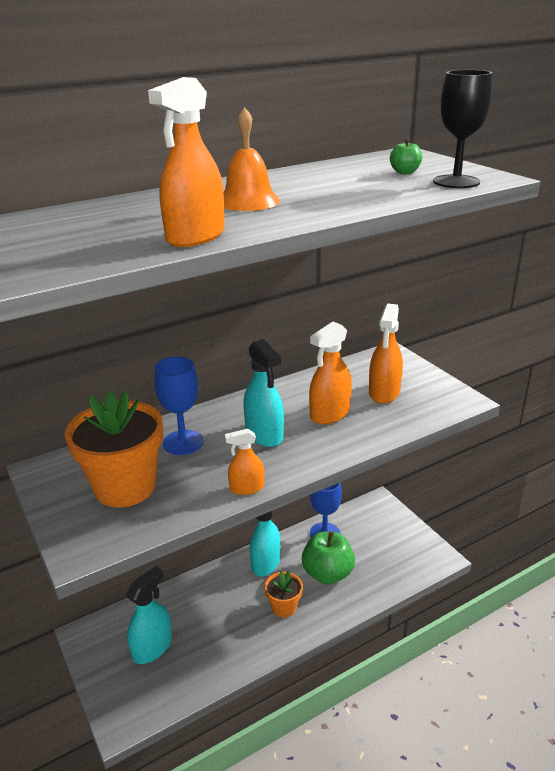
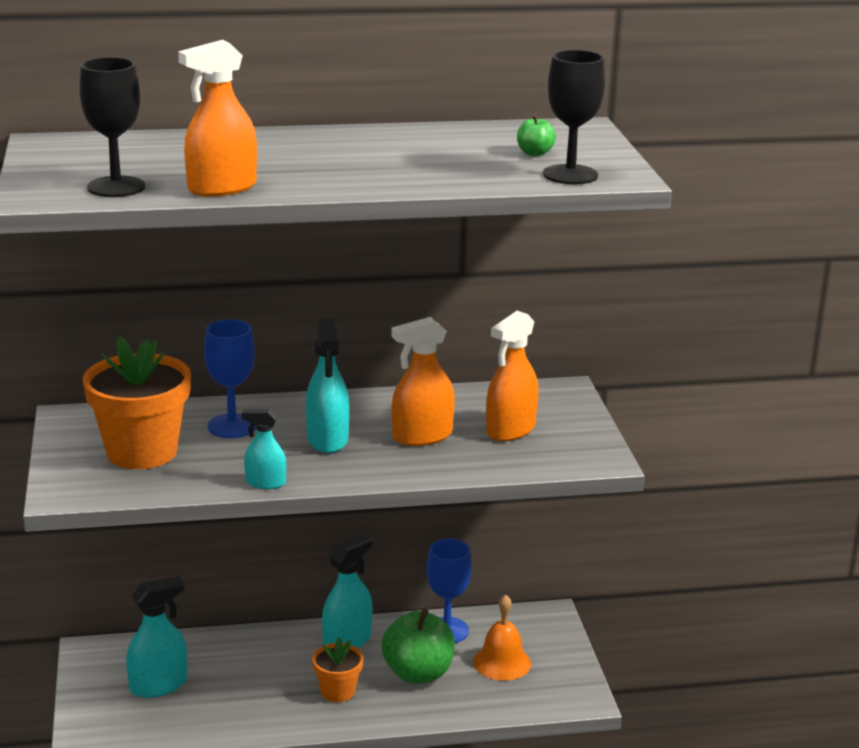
camera: 20 degrees right, 5 degrees down
(91, 253) = (116, 187): none -> black goblet
(247, 488) = (265, 483): orange spray bottle -> turquoise spray bottle
(248, 201) = (318, 159): orange bell -> orange bell (502, 662)

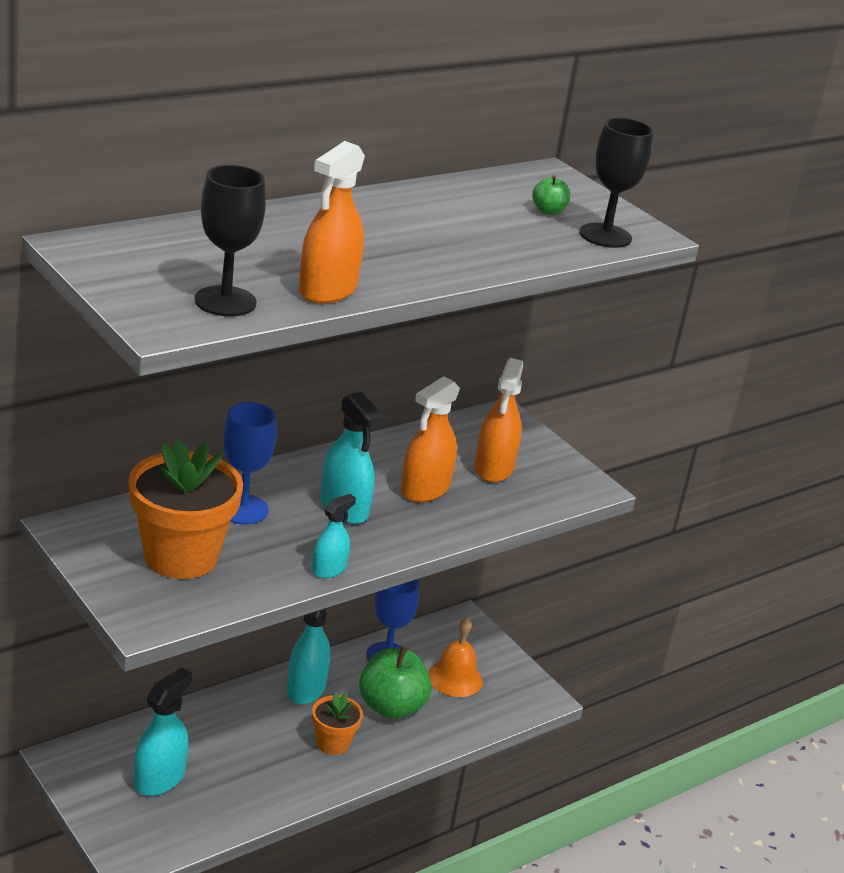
camera: 30 degrees left, 5 degrees up
(265, 483) = (329, 569): turquoise spray bottle -> turquoise spray bottle turned 150 degrees clockwise

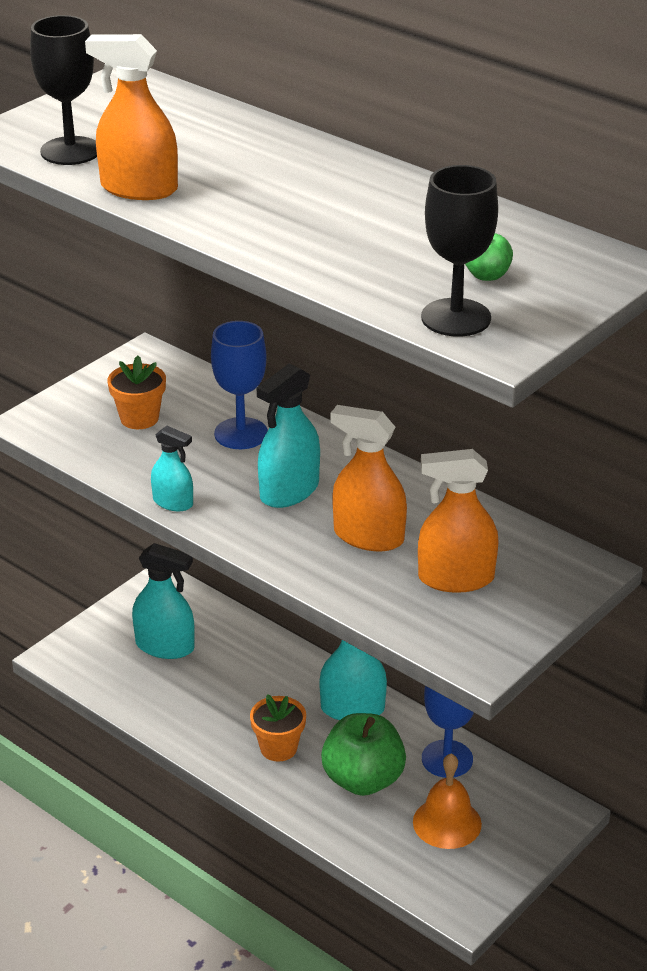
camera: 80 degrees right, 5 degrees up
(181, 556) = (139, 418): orange flower pot -> orange flower pot, size x0.53

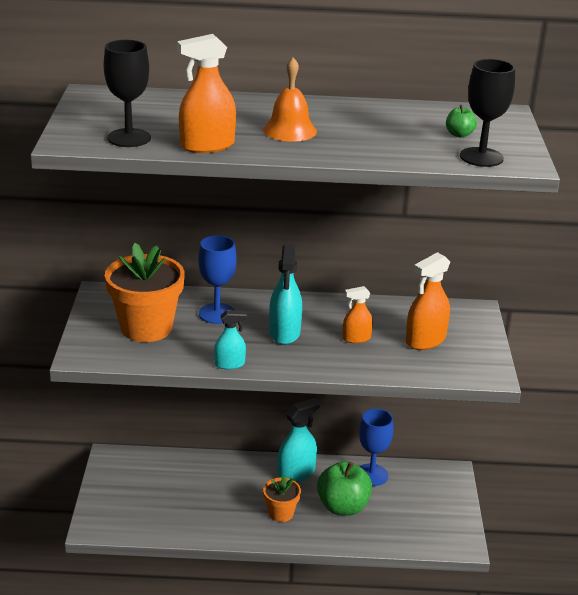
camera: 40 degrees left, 5 degrees down
(139, 418) = (146, 328): orange flower pot -> orange flower pot, size x1.89
(165, 646) = (153, 490): turquoise spray bottle -> none
(368, 536) = (356, 338): orange spray bottle -> orange spray bottle, size x0.61
(447, 823) = (407, 506): orange bell -> orange bell (289, 130)

